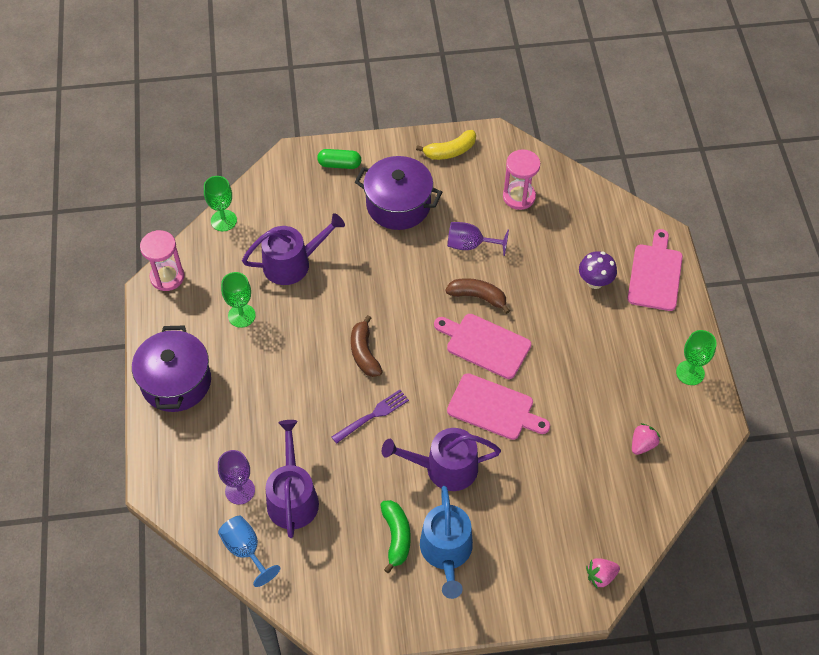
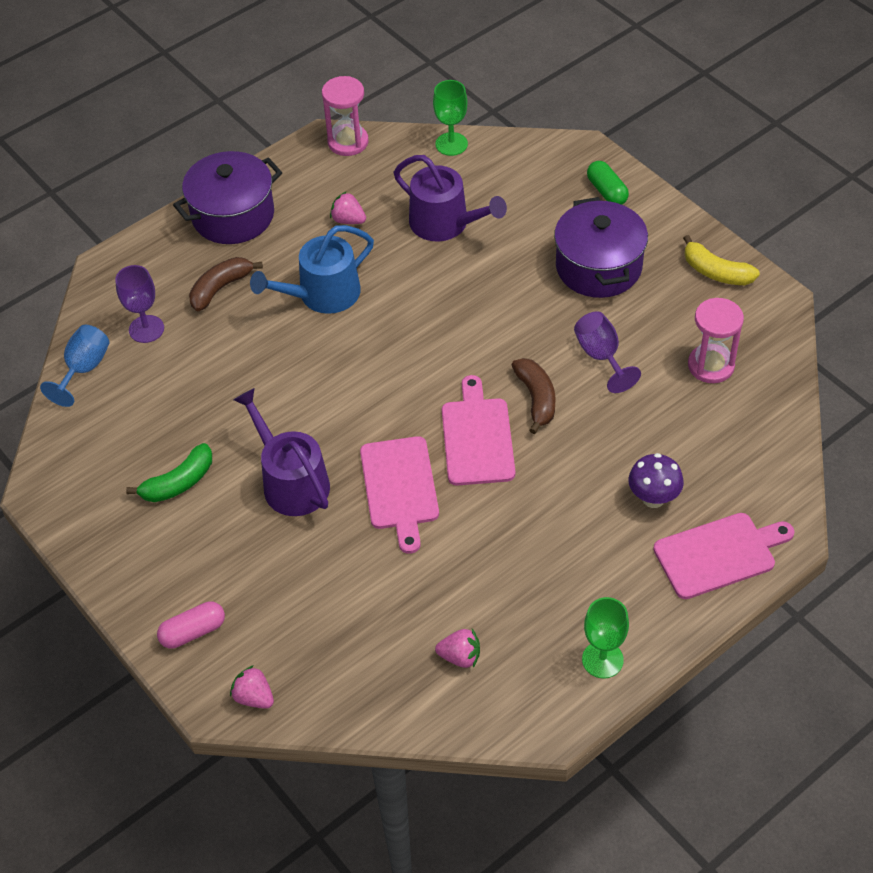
camera: 60 degrees right, 5 degrees down
(241, 315) = (348, 220): green goblet -> pink strawberry
(292, 497) = (166, 373): purple watering can -> none
(364, 353) = (382, 339): brown banana -> brown banana (220, 288)
(372, 415) = (310, 387): purple fork -> none
(446, 551) = (190, 535): blue watering can -> blue watering can (322, 294)
(527, 588) = (193, 632): none -> pink capsule

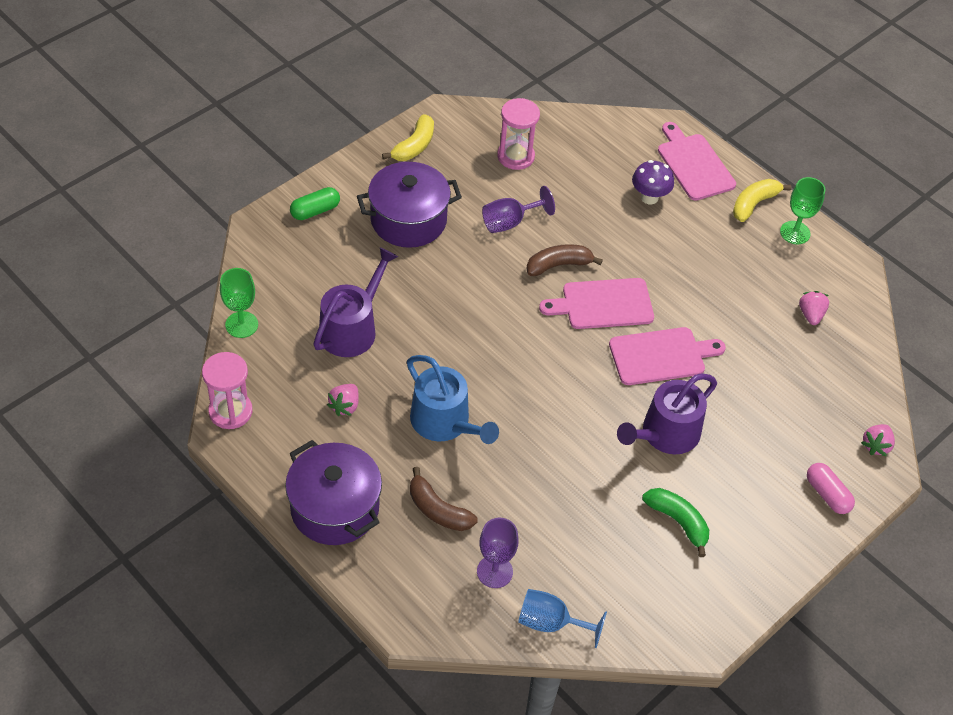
camera: 100 degrees left, 0 degrees up
(652, 617) = (754, 204): none -> yellow banana

